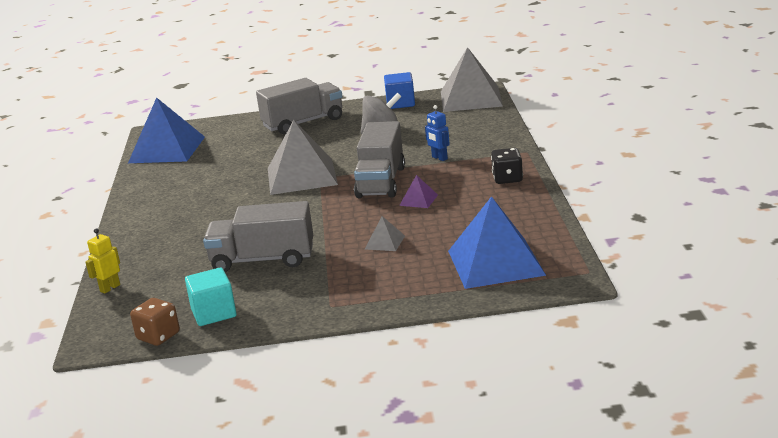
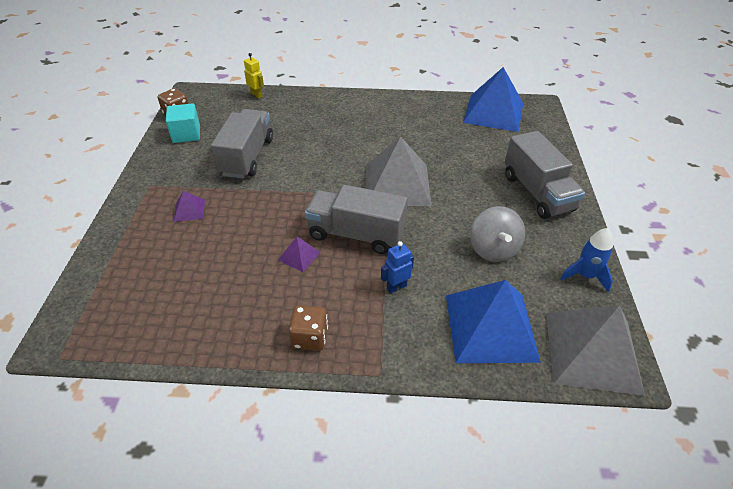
camera: 95 degrees right, 20 degrees up
(369, 268) = (189, 210): none -> purple pyramid
(385, 242) = (227, 223): grey pyramid -> none
(400, 103) = (585, 276): blue cube -> blue rocket
(495, 262) = (134, 290): blue pyramid -> blue pyramid (491, 327)
(507, 179) = (310, 337): black dice -> brown dice

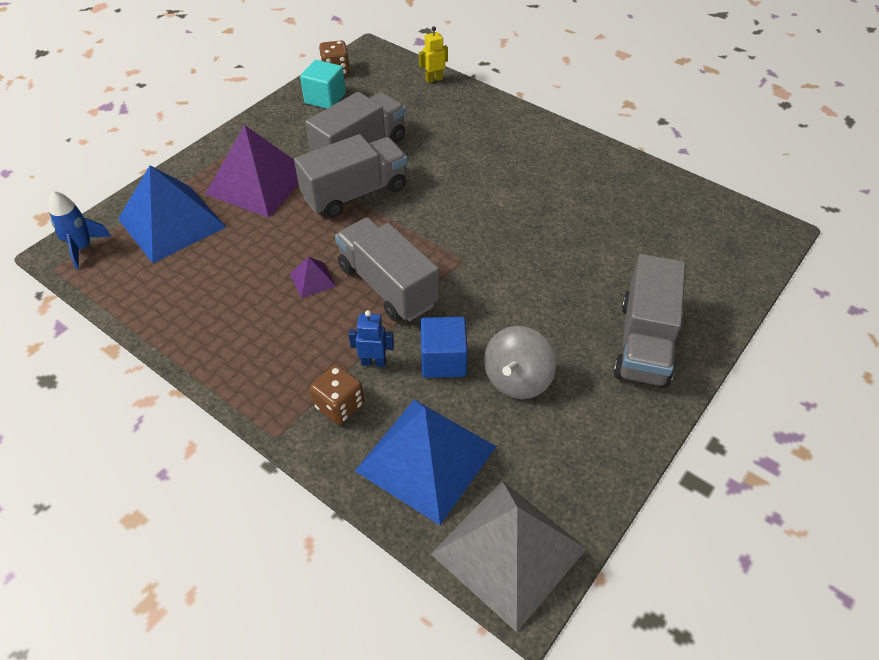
camera: 35 degrees right, 5 degrees up
(189, 210) = (258, 183): purple pyramid -> purple pyramid, size x2.33
(256, 95) = (434, 79): yellow robot -> yellow robot turned 105 degrees counterclockwise
(272, 186) = (355, 193): none -> grey truck
(310, 337) = (249, 365): brown dice -> brown dice (339, 405)
(397, 184) = (485, 251): grey pyramid -> none
(439, 262) = (443, 360): none -> blue cube
(493, 112) = (698, 215): blue pyramid -> blue pyramid (172, 222)
(585, 276) = (594, 468): blue rocket -> blue rocket (83, 247)

